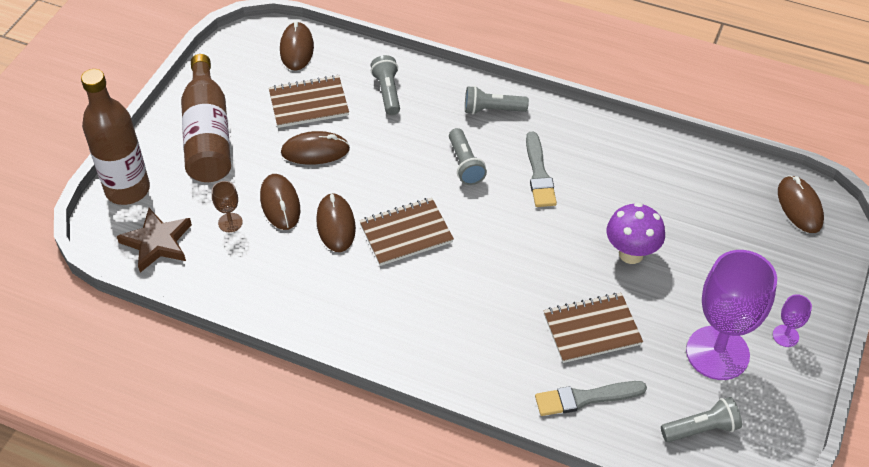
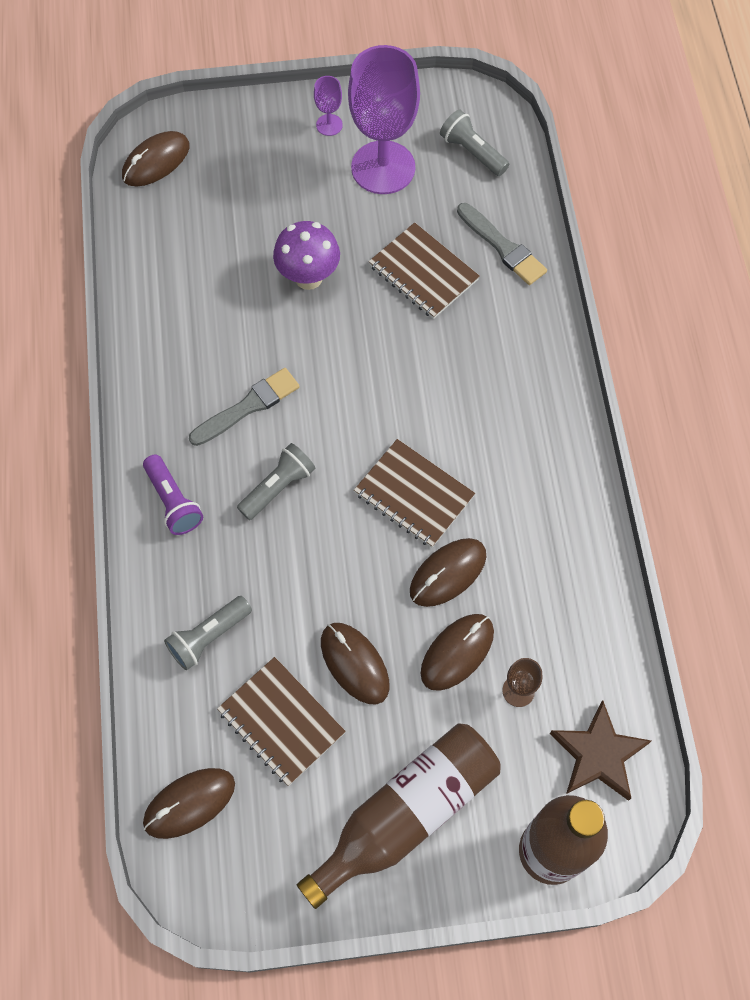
camera: 120 degrees left, 15 degrees up
(492, 110) = (173, 501): grey flashlight -> purple flashlight

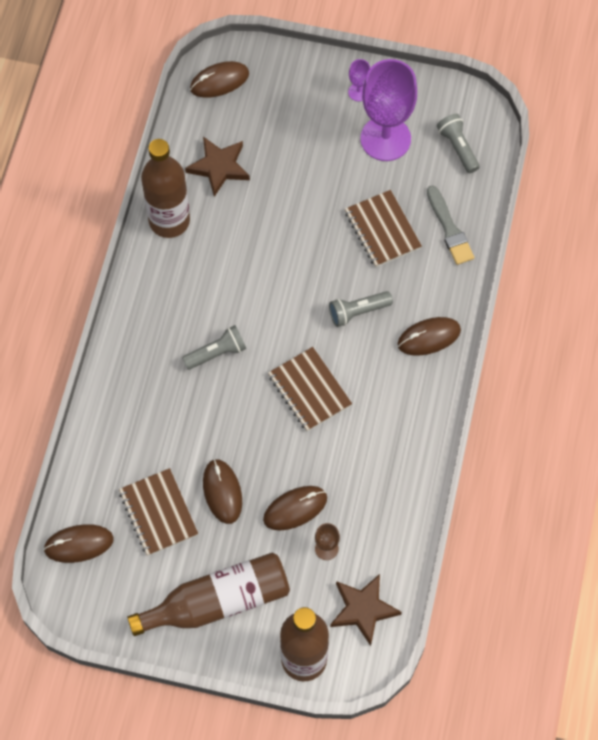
camera: 20 degrees right, 0 degrees up
(155, 344) = (169, 221): none -> brown bottle
(173, 501) = (141, 339): purple flashlight -> none
(193, 260) = (219, 167): none -> brown star
(209, 637) = (131, 440): grey flashlight -> grey flashlight (358, 312)
(248, 406) = (217, 288): grey brush -> none
(308, 277) = (297, 206): purple mushroom -> none
(448, 573) = (311, 453): brown mouse -> brown mouse (429, 337)

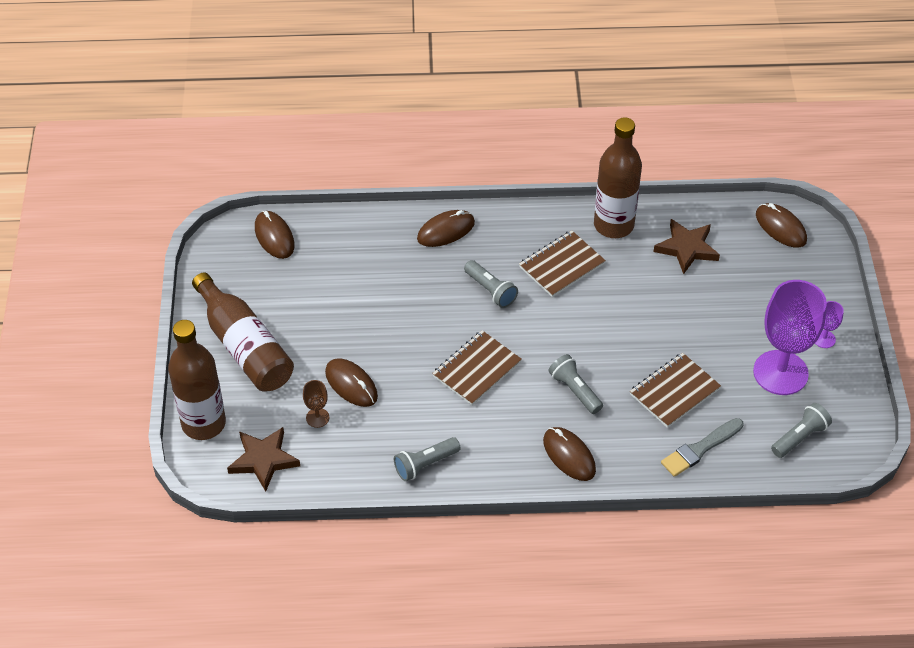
camera: 75 degrees right, 15 degrees down
(158, 513) = (318, 284): brown notebook -> brown notebook (561, 265)
(222, 492) = (352, 326): brown mouse -> brown mouse (446, 231)
(406, 463) = (425, 464): none -> grey flashlight

